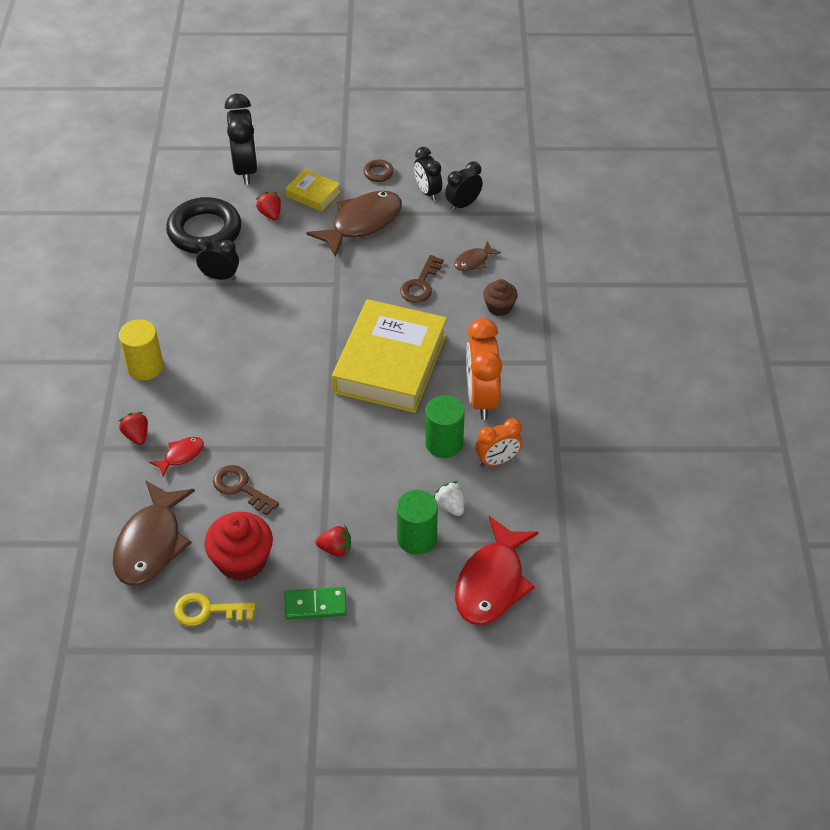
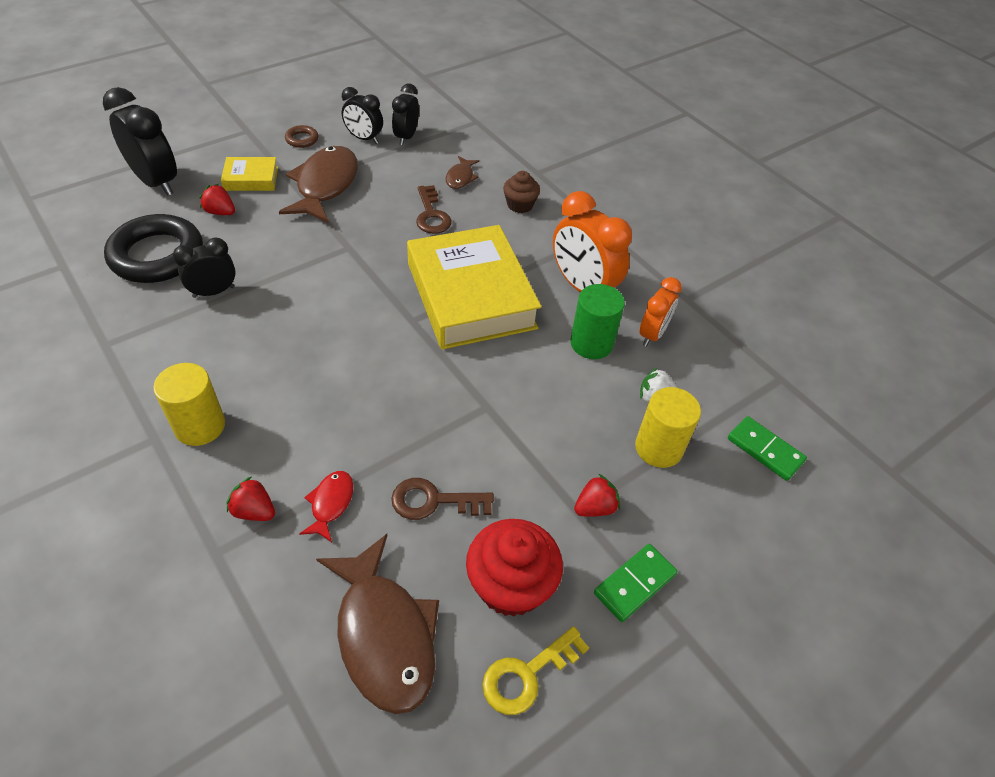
camera: 40 degrees left, 0 degrees up
(417, 538) = (658, 448): green cylinder -> yellow cylinder
(492, 582) = (765, 450): red fish -> green domino

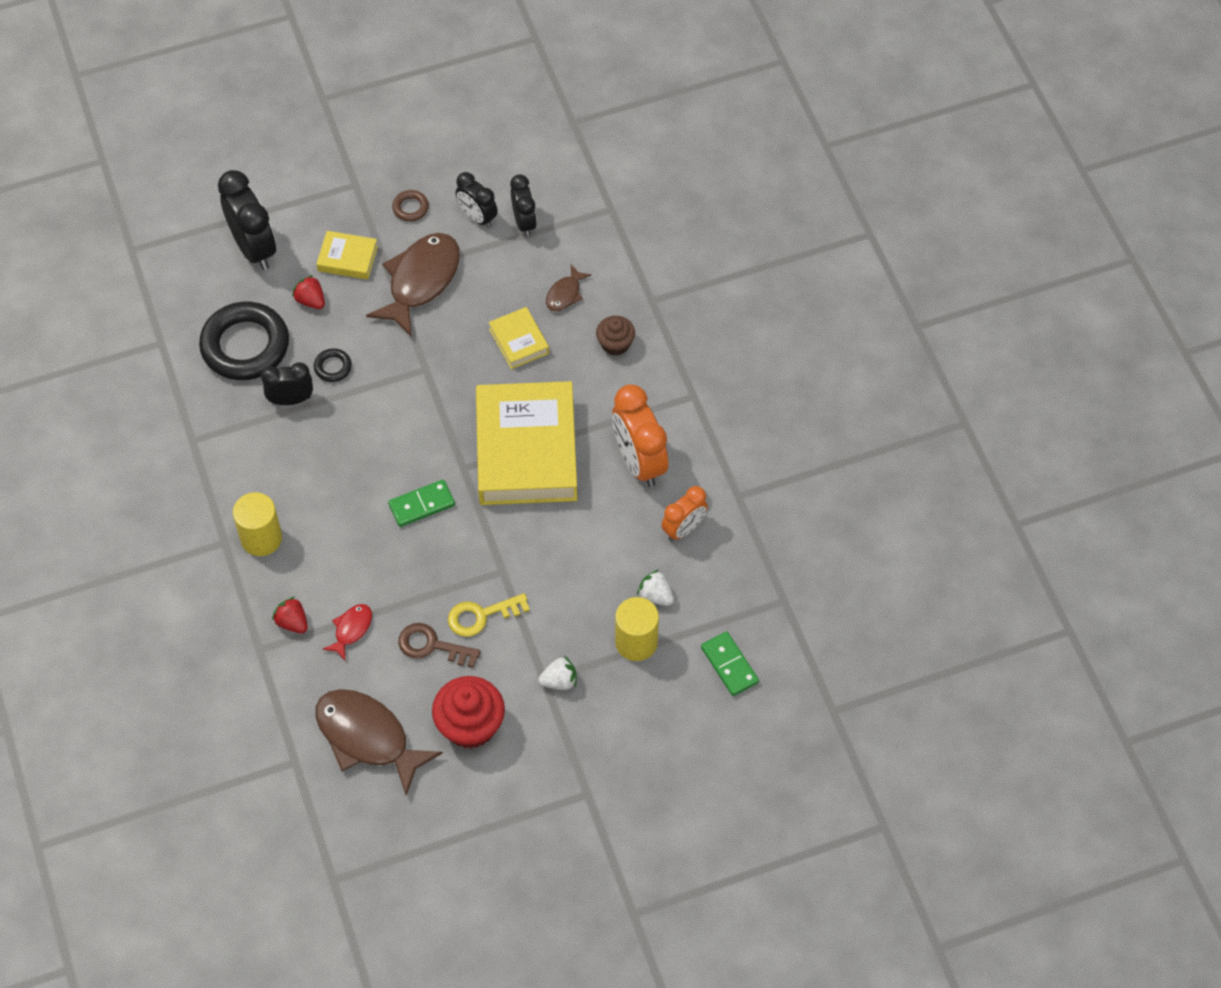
camera: 20 degrees right, 10 degrees up
(253, 259) = (333, 367): none -> black ring
(384, 634) = (367, 738): brown fish -> brown fish turned 135 degrees clockwise
(406, 137) = (524, 222): black clock -> black clock turned 135 degrees clockwise
(431, 215) = (519, 341): brown key -> yellow book
(527, 674) = (460, 789): yellow key -> yellow key (481, 616)
(591, 343) = (621, 527): green cylinder -> none
(595, 507) = (559, 681): red strawberry -> white strawberry
(634, 583) = (565, 747): green domino -> green domino (421, 504)

